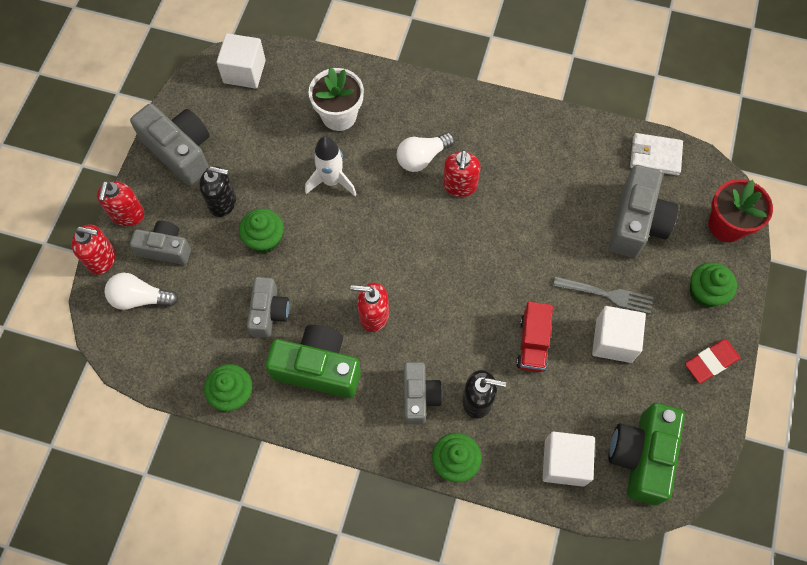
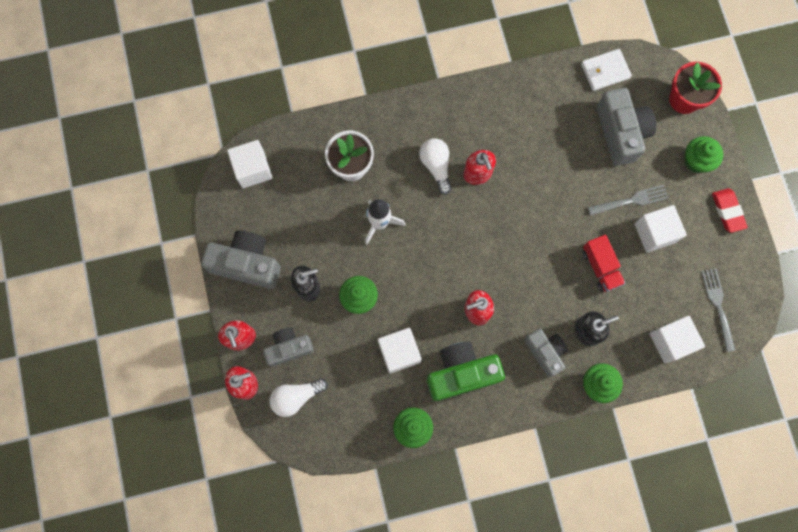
camera: 30 degrees left, 10 degrees up
(269, 312) = (399, 352): grey camera -> white cube
(422, 158) = (436, 166): white light bulb -> white light bulb turned 135 degrees clockwise
(641, 456) = (718, 306): green camera -> grey fork
(711, 362) = (727, 211): red eraser -> red eraser turned 45 degrees counterclockwise

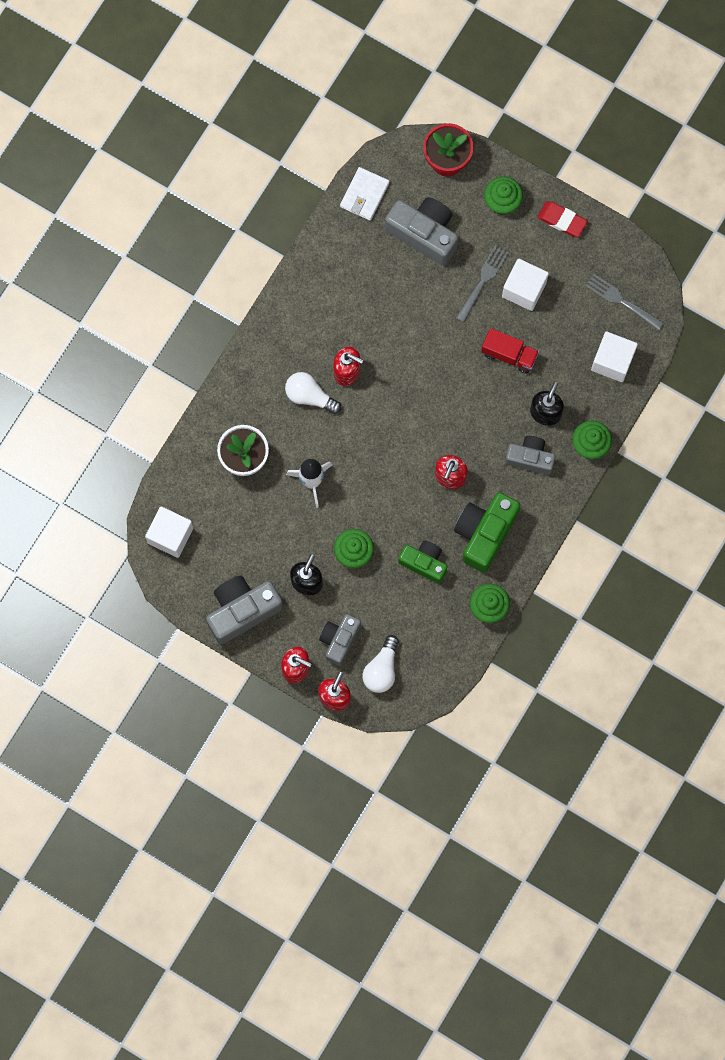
camera: 45 degrees left, 0 degrees up
(399, 352) = (424, 563): white cube -> green camera

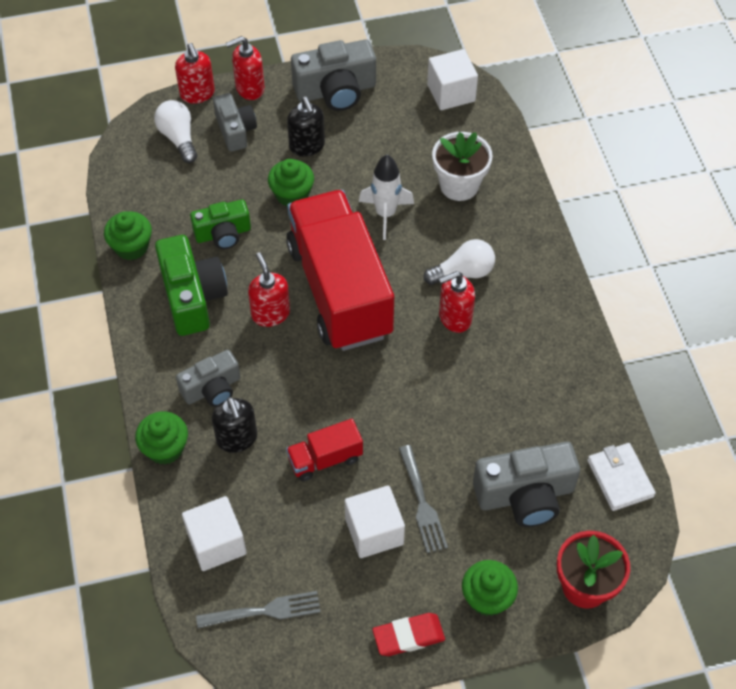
camera: 135 degrees right, 20 degrees down
(242, 610) = (336, 91): grey camera -> grey camera turned 60 degrees clockwise
(394, 454) = (340, 290): none -> red truck

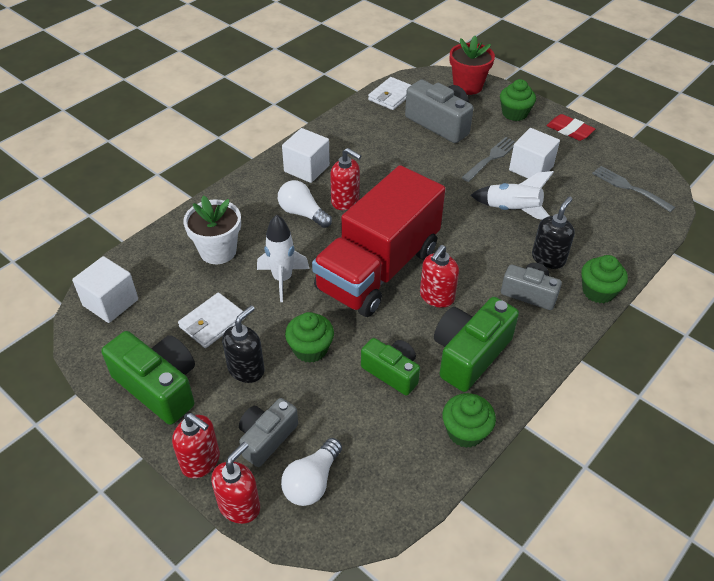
camera: 125 degrees left, 10 degrees down
(216, 543) = (621, 229): white cube -> white cube (306, 168)
(325, 459) = (512, 210): red truck -> white rocket
(336, 91) = (159, 386): grey camera -> green camera
(374, 146) = (212, 322): none -> white wallet

